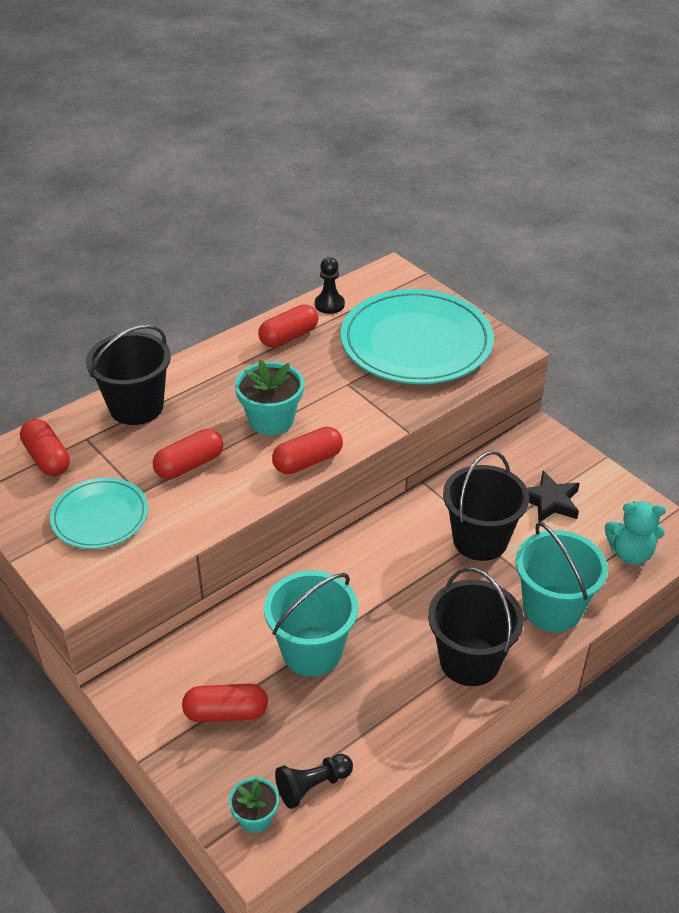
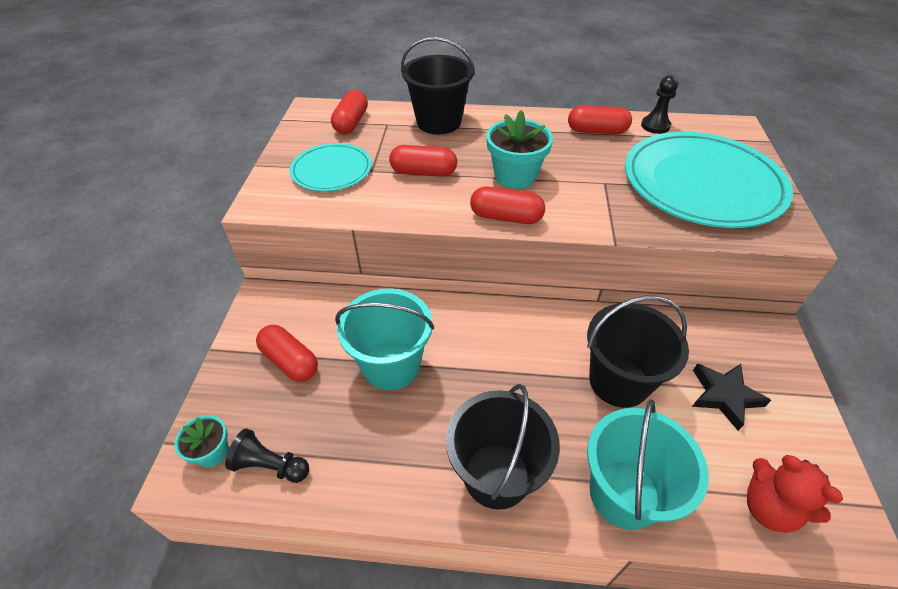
camera: 45 degrees right, 5 degrees up
(630, 553) = (768, 508): turquoise teddy bear -> red teddy bear

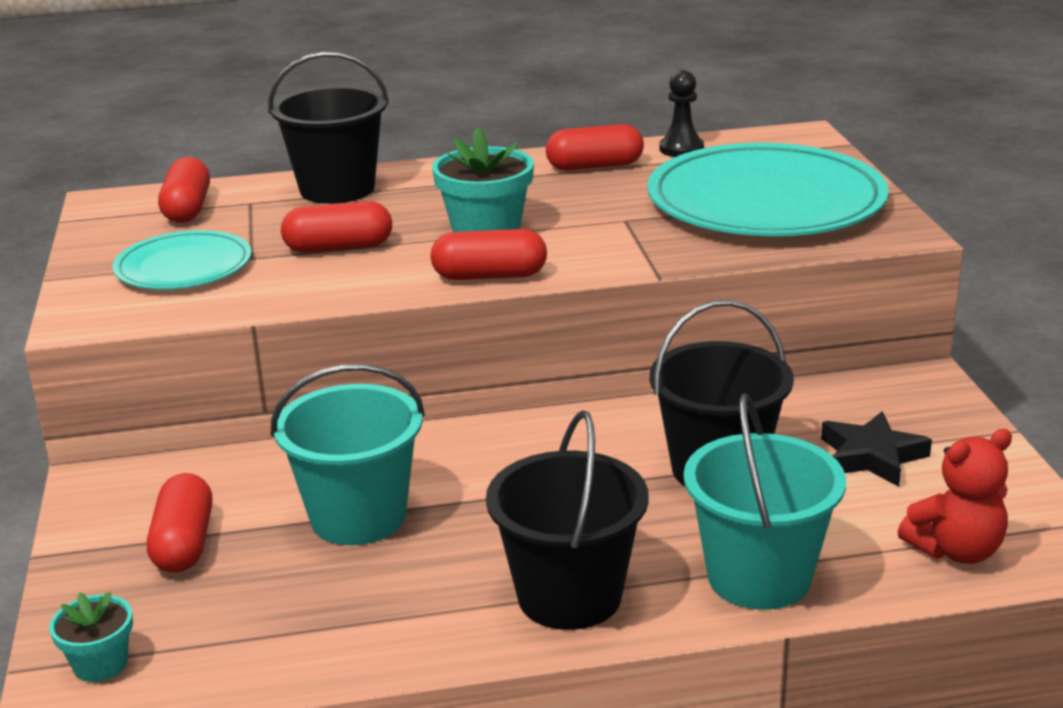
camera: 15 degrees left, 20 degrees down
(270, 465) = (207, 658): black pawn -> none
(290, 361) = (184, 544): red capsule -> red capsule turned 60 degrees clockwise
(768, 508) = (956, 550): red teddy bear -> red teddy bear turned 60 degrees counterclockwise

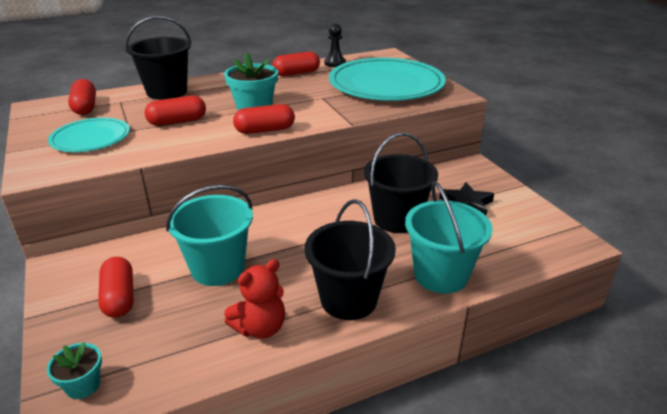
camera: 15 degrees left, 5 degrees up
(956, 550) = (527, 248): red teddy bear -> red teddy bear (260, 328)

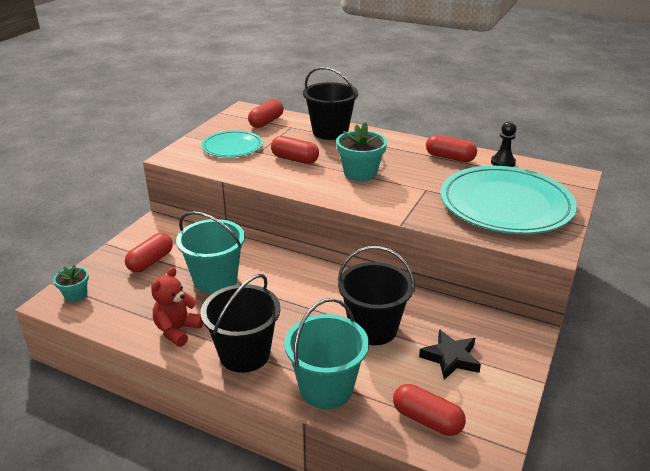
camera: 50 degrees right, 0 degrees up
(260, 328) = (177, 330): red teddy bear -> red teddy bear turned 105 degrees clockwise
(265, 130) = (332, 195): red capsule -> red capsule (427, 419)

